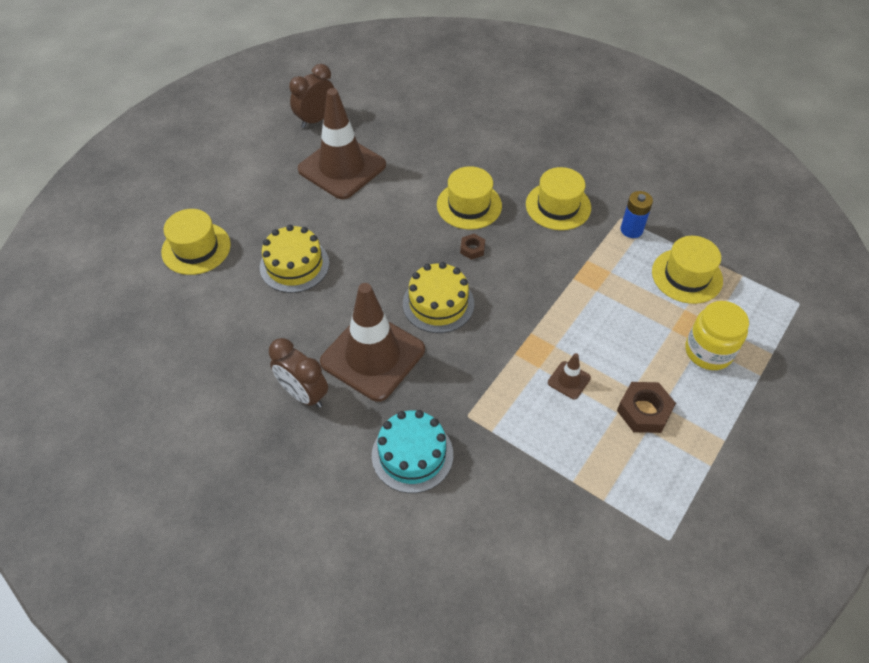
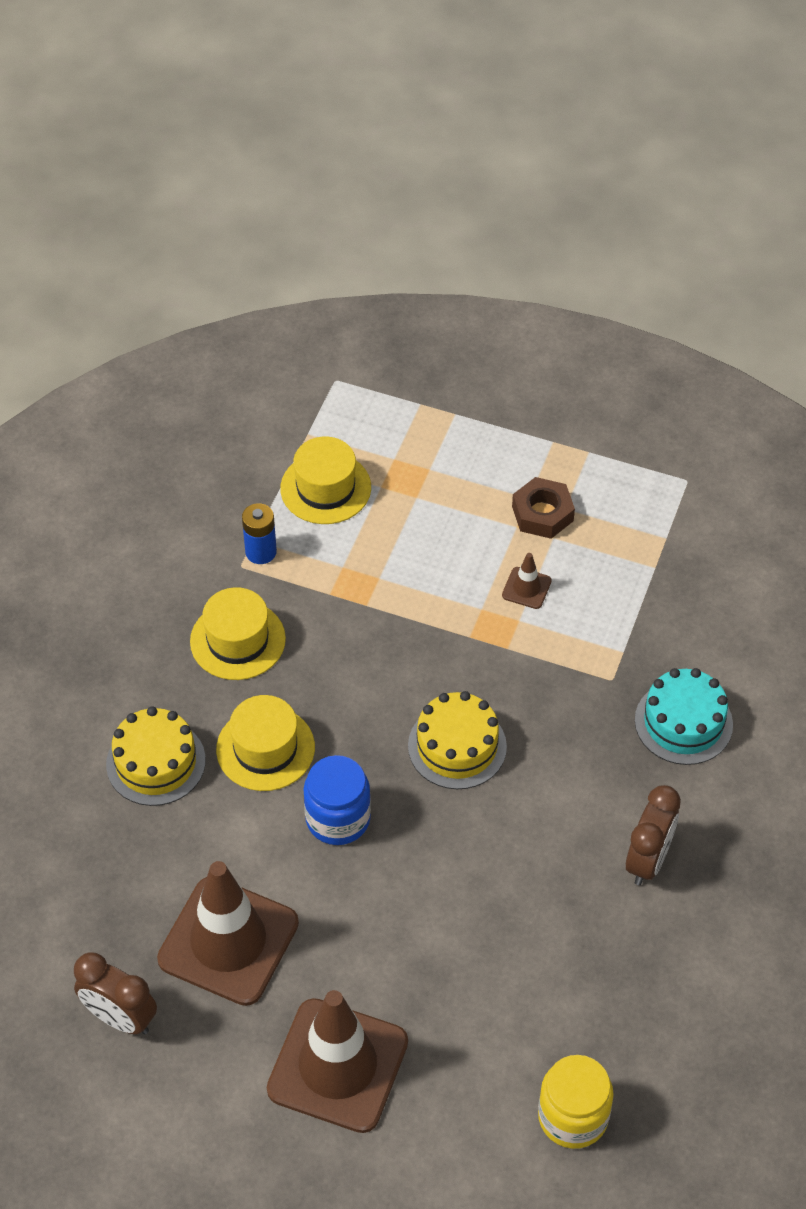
camera: 105 degrees left, 0 degrees up
(196, 248) = (456, 1091): yellow hat -> none
(294, 265) = (446, 942): yellow cake -> yellow cake (156, 762)
(373, 356) = (565, 799): brown traffic cone -> brown traffic cone (338, 1065)
(404, 230) = (338, 818): none -> blue jar
(472, 249) = (349, 727): brown nut -> none
(708, 351) = (438, 461): yellow jar -> yellow jar (573, 1116)

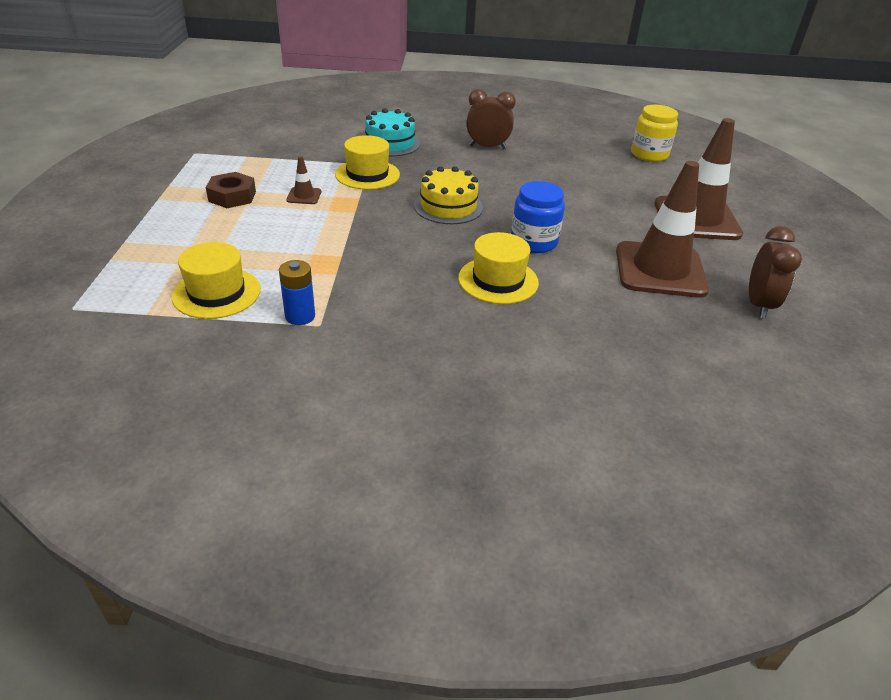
camera: 110 degrees left, 15 degrees down
(156, 762) = (546, 332): yellow cake -> none
(237, 640) = (402, 312): yellow hat -> yellow hat (367, 174)

